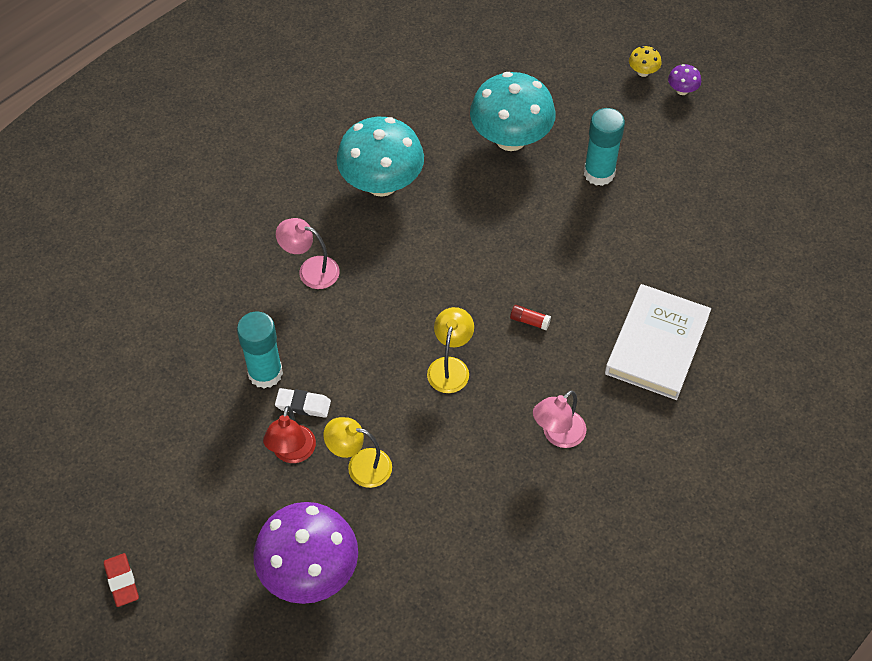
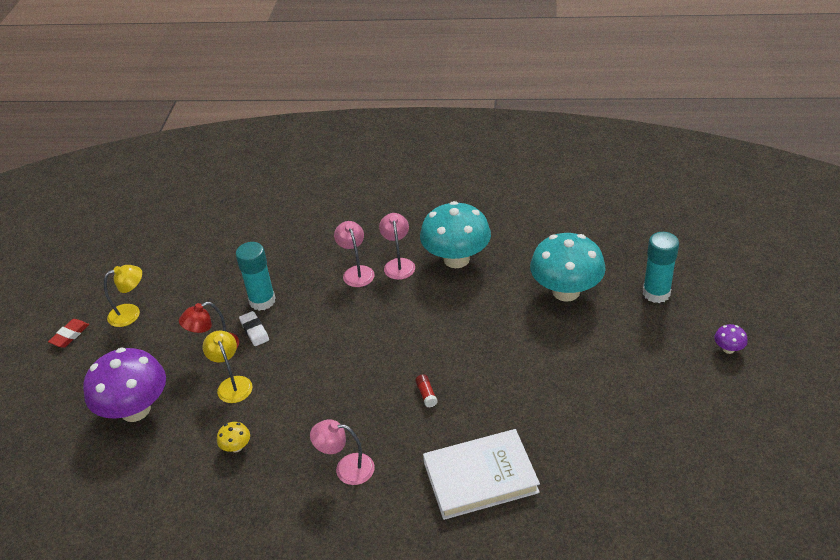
camera: 55 degrees right, 15 degrees down
(337, 230) = (398, 264): none -> pink lamp
(450, 367) = (348, 378): yellow lamp -> yellow lamp (131, 313)
(599, 173) = (594, 352): turquoise glue stick -> turquoise glue stick (656, 293)
(643, 72) = (714, 318): yellow mushroom -> yellow mushroom (236, 447)

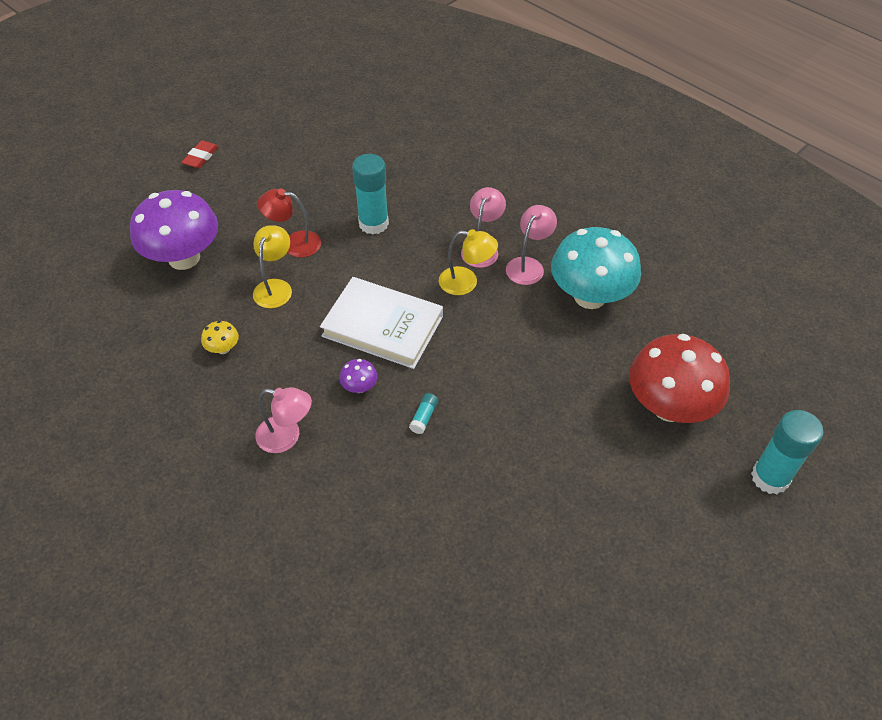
camera: 35 degrees right, 10 degrees up
(70, 335) = (201, 157): red eraser -> red eraser turned 45 degrees counterclockwise
(131, 313) = (262, 166): yellow lamp -> yellow lamp (466, 282)
(254, 331) = (340, 248): white eraser -> none
(346, 468) = (287, 437): pink lamp -> pink lamp turned 150 degrees clockwise
(426, 394) = (424, 417): red glue stick -> turquoise glue stick
(480, 477) = (390, 539): white book -> white book (382, 326)
(566, 291) = (669, 406): turquoise mushroom -> red mushroom
(728, 349) = (790, 602): purple mushroom -> purple mushroom (359, 387)

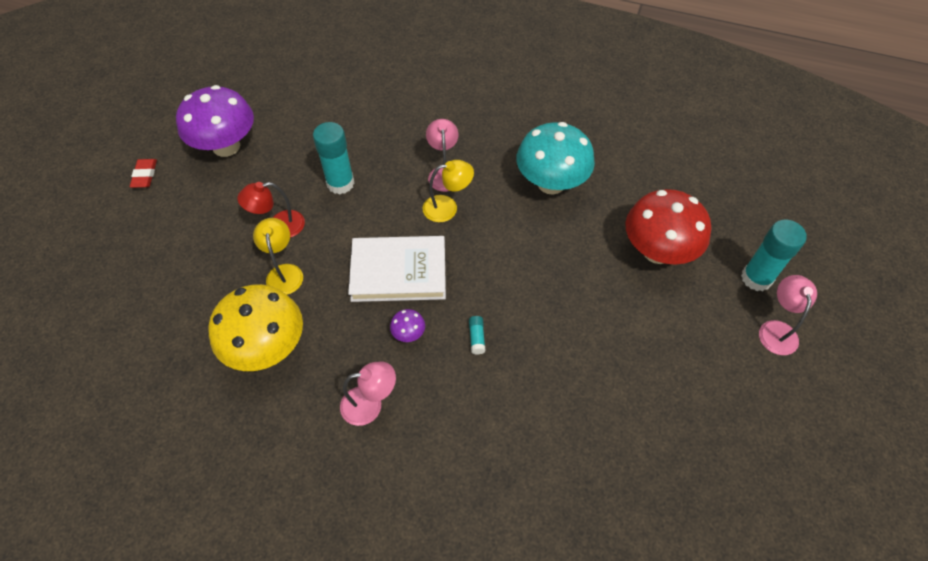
camera: 25 degrees left, 5 degrees up
(184, 258) = (182, 277): purple mushroom -> purple mushroom (226, 146)
(223, 348) = (267, 347): yellow mushroom -> yellow mushroom, size x2.49
(528, 265) = (489, 174): pink lamp -> pink lamp (776, 330)

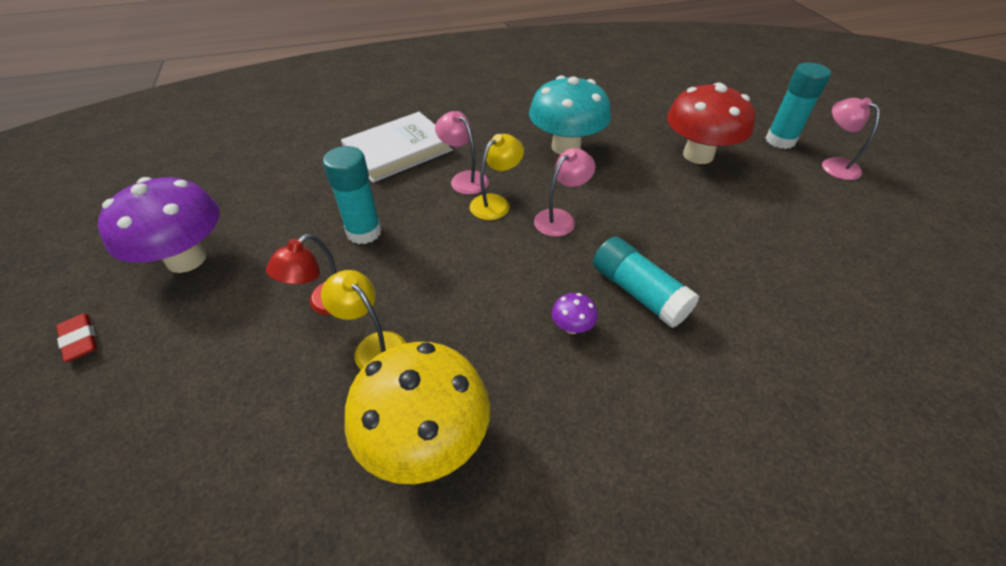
camera: 35 degrees left, 10 degrees down
(370, 404) = (606, 422): pink lamp -> pink lamp (560, 218)
(398, 272) = (504, 278): white book -> white book (398, 151)
(477, 338) = (638, 292): turquoise glue stick -> turquoise glue stick, size x2.29

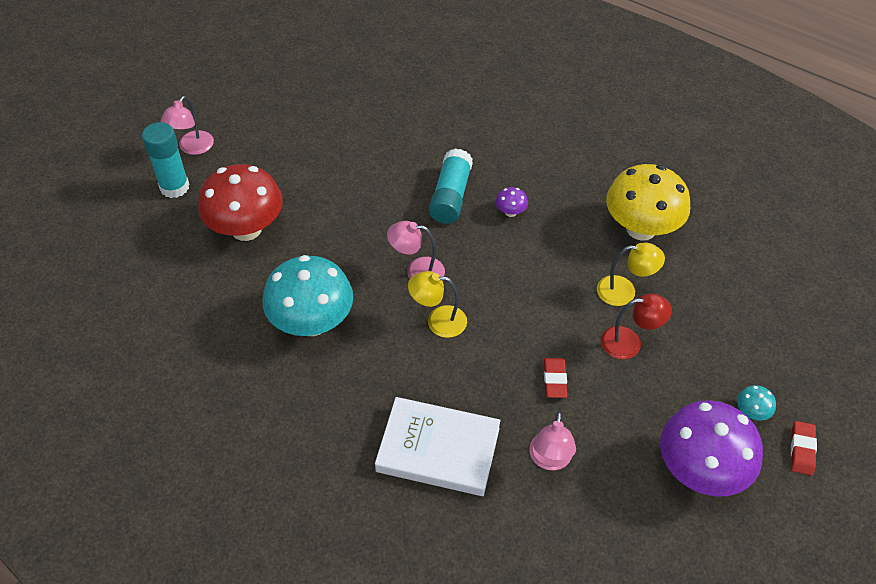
camera: 130 degrees left, 5 degrees up
(153, 335) = (751, 412): none -> turquoise mushroom
(364, 232) = (554, 379): turquoise glue stick -> red eraser
(373, 346) = (624, 291): yellow lamp -> yellow lamp turned 90 degrees counterclockwise
(464, 179) = (428, 364): pink lamp -> pink lamp (549, 460)

